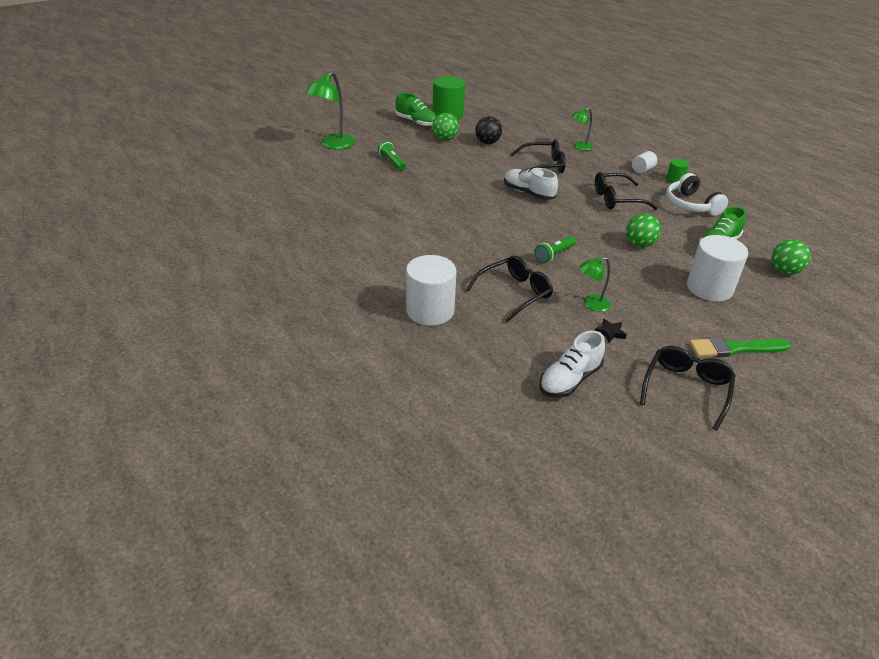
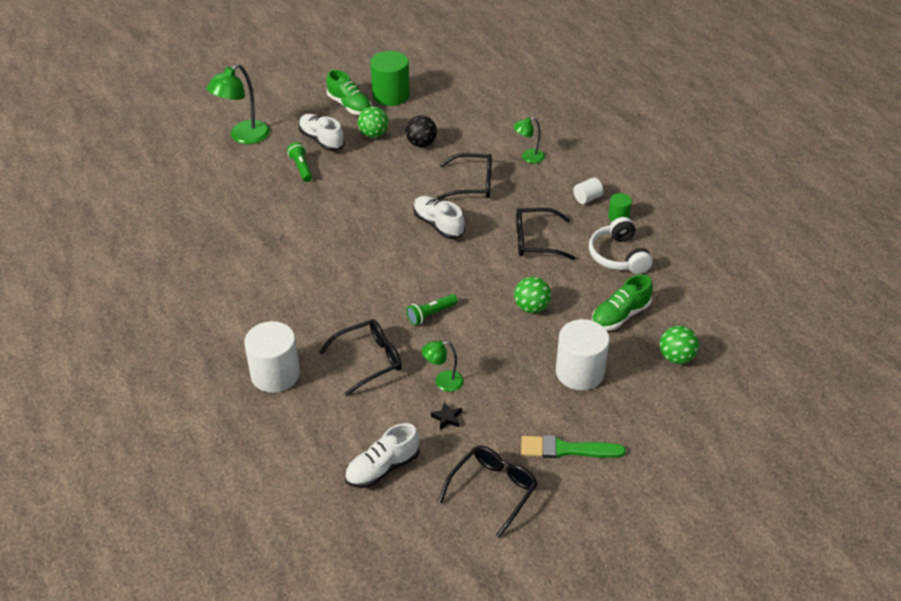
camera: 10 degrees right, 5 degrees up
(402, 144) = (321, 140): none -> white shoe

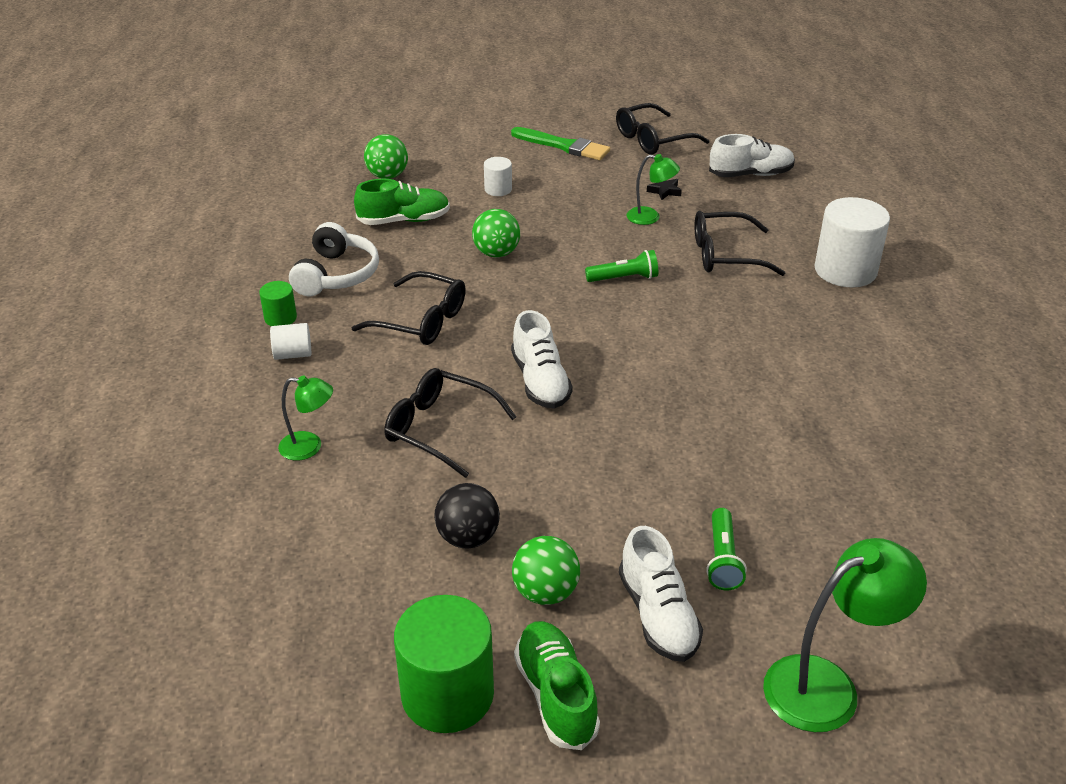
camera: 155 degrees left, 5 degrees down
(579, 372) = (498, 189): white cylinder -> white cylinder, size x0.49

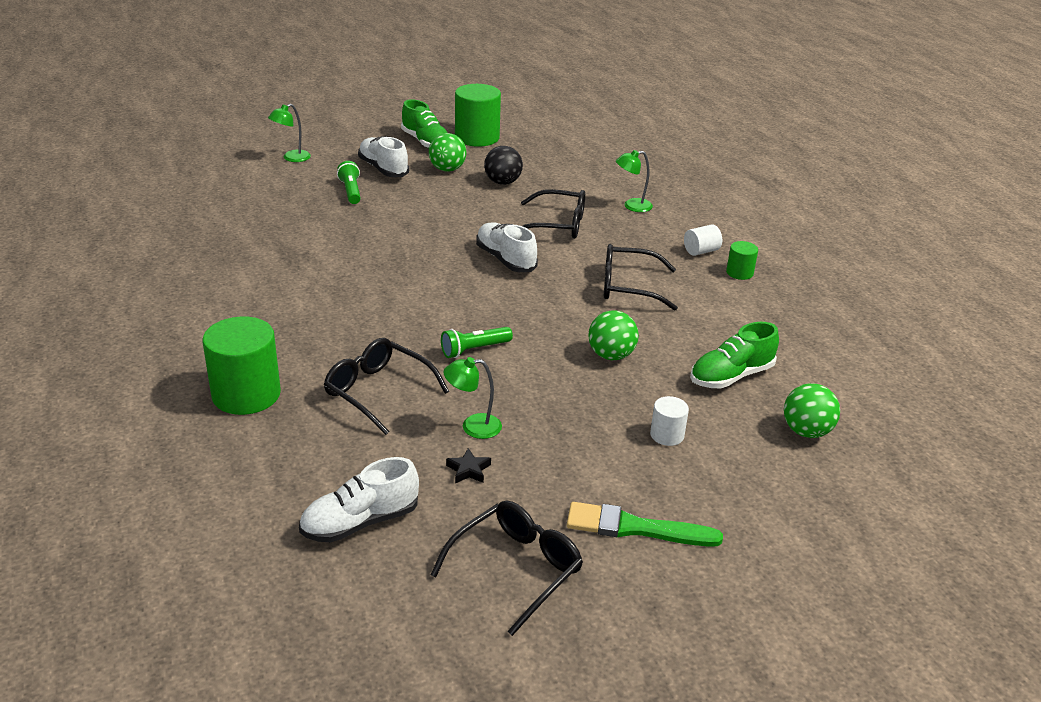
camera: 160 degrees right, 5 degrees down
(336, 275) = (735, 312): white headphones -> none
(725, 255) = (378, 392): black glasses -> black glasses turned 120 degrees counterclockwise
(827, 686) = (291, 158): green lamp -> green lamp, size x0.57
(845, 270) = (246, 394): white cylinder -> green cylinder

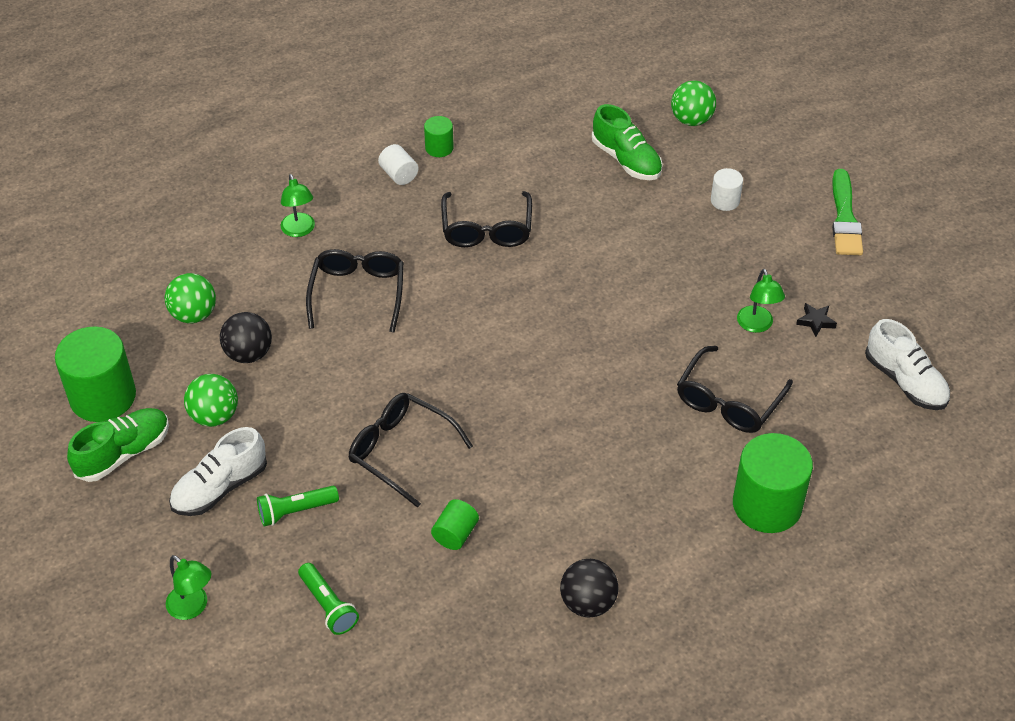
camera: 95 degrees left, 15 degrees up
(203, 292) = (588, 603): none -> black ball
(299, 245) = (455, 534): none -> green cylinder
(474, 350) = (636, 338): green flashlight -> green flashlight (328, 605)
(505, 259) = (450, 332): white shoe -> none
(516, 569) = (915, 281): black glasses -> black glasses (401, 451)
(611, 355) = (617, 238): green ball -> green ball (194, 315)

